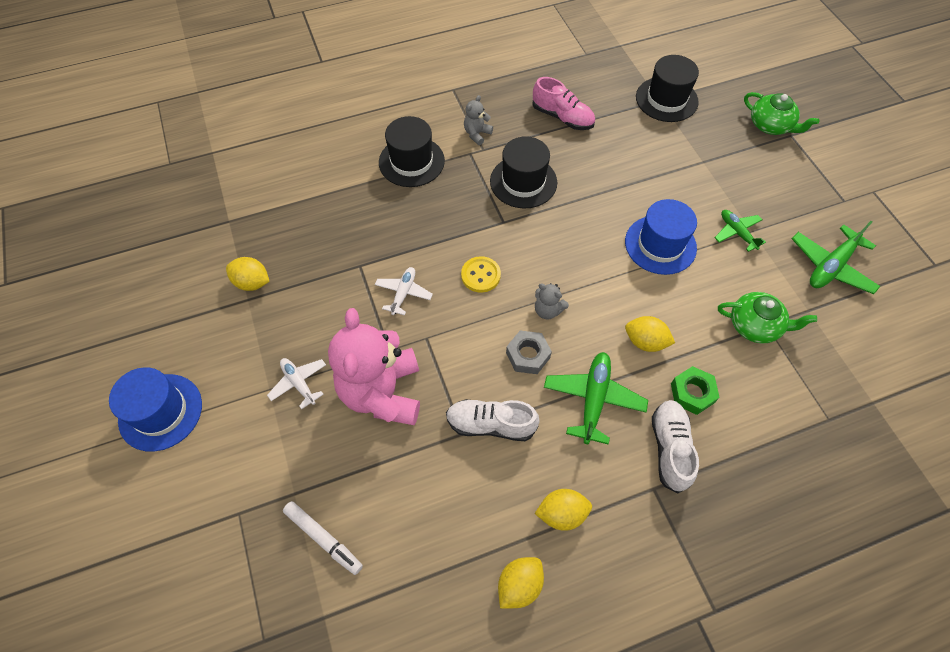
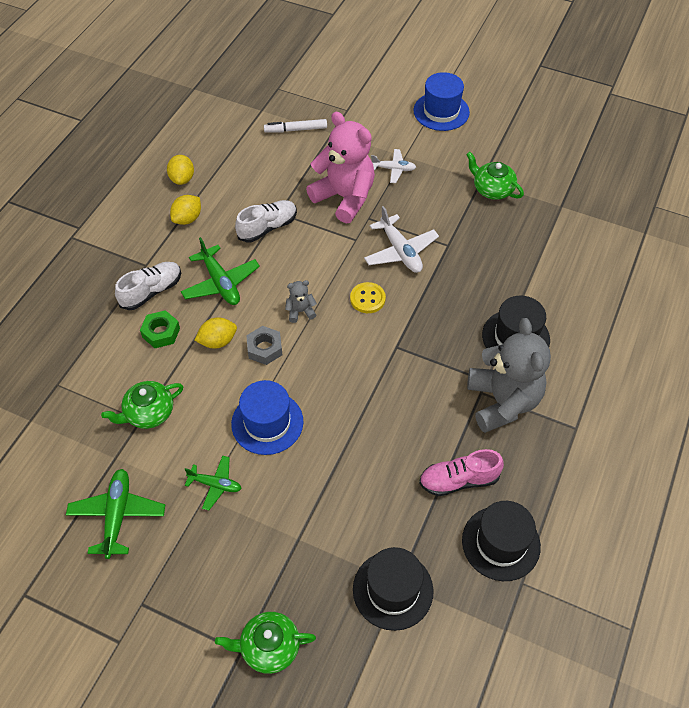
camera: 135 degrees right, 5 degrees down
(252, 282) = (492, 189): yellow lemon -> green teapot
(403, 293) = (400, 251): white plane -> white plane, size x1.60
(477, 134) = (502, 402): grey teddy bear -> grey teddy bear, size x2.41
(523, 182) = (419, 390): black hat -> black hat (501, 543)
(528, 355) = (285, 276): grey nut -> grey nut (264, 348)
(670, 448) = (151, 291): white shoe -> white shoe turned 90 degrees counterclockwise

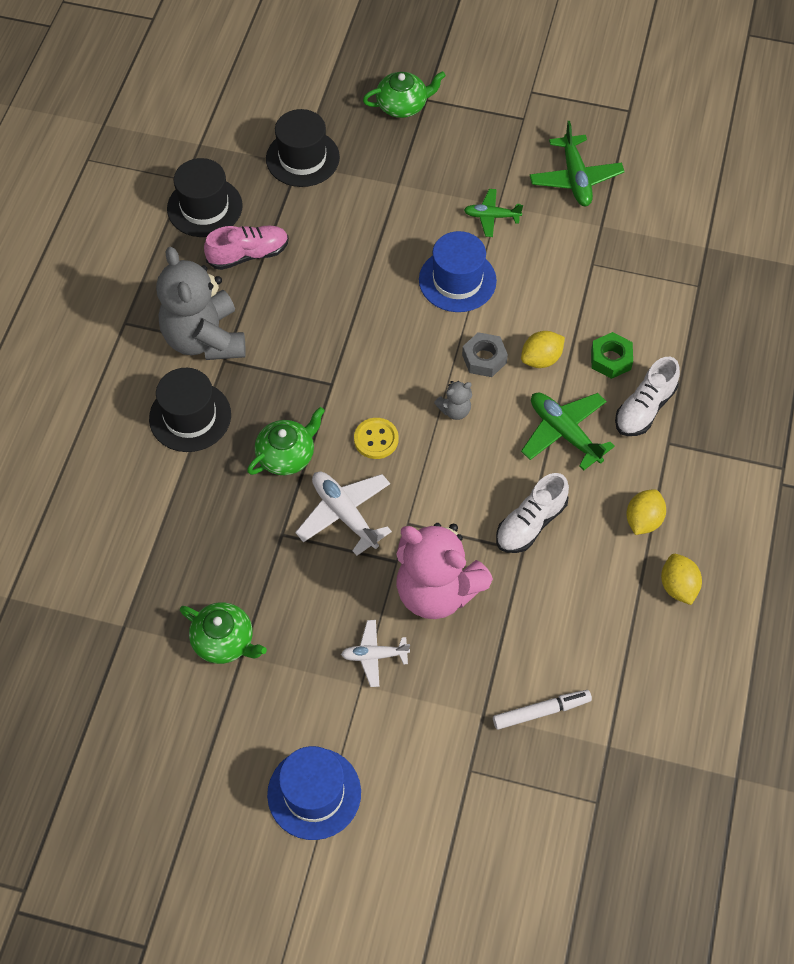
camera: 170 degrees right, 5 degrees up
(149, 413) = (586, 272): green teapot -> green teapot (287, 455)

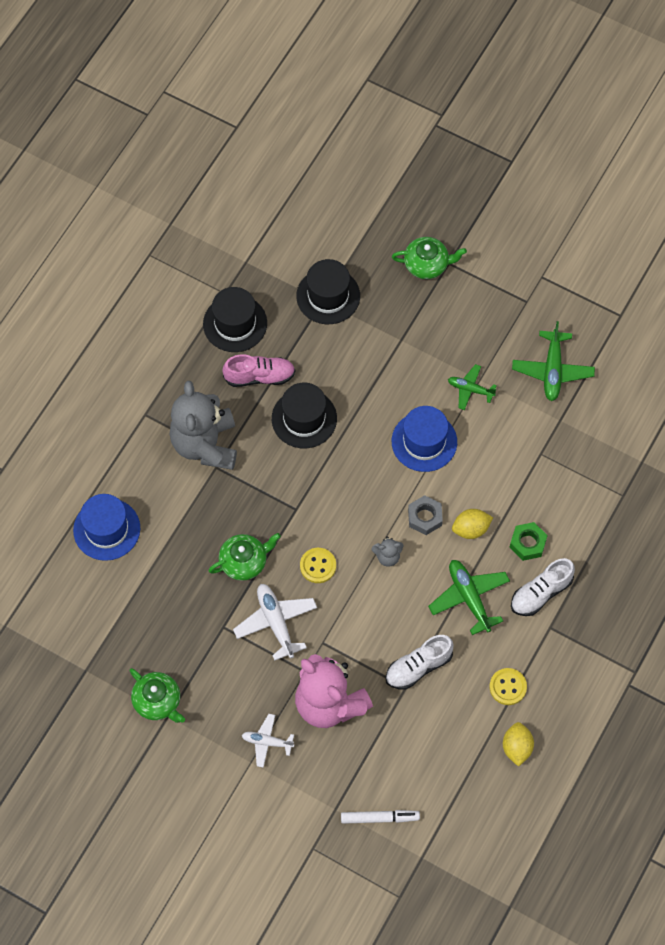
camera: 15 degrees right, 5 degrees up
(190, 416) = (177, 510): black hat -> black hat (304, 418)
(314, 793) = (193, 835): blue hat -> blue hat (106, 529)
(643, 520) = (508, 687): yellow lemon -> yellow button

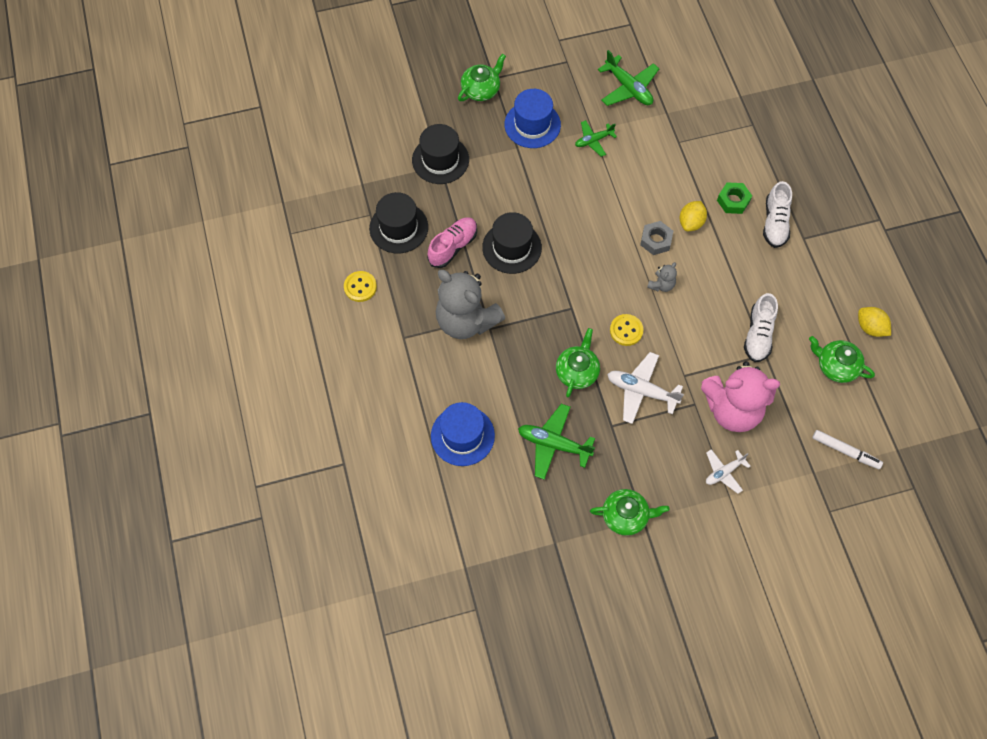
camera: 45 degrees left, 0 degrees up
(379, 818) = (845, 451): white marker -> white marker turned 75 degrees clockwise
(424, 442) = (602, 196): blue hat -> blue hat (532, 124)
(451, 750) = (836, 366): none -> green teapot
(469, 598) = (738, 264): green plane -> green plane (554, 444)
(508, 687) = (822, 296): yellow button -> yellow button (360, 287)

